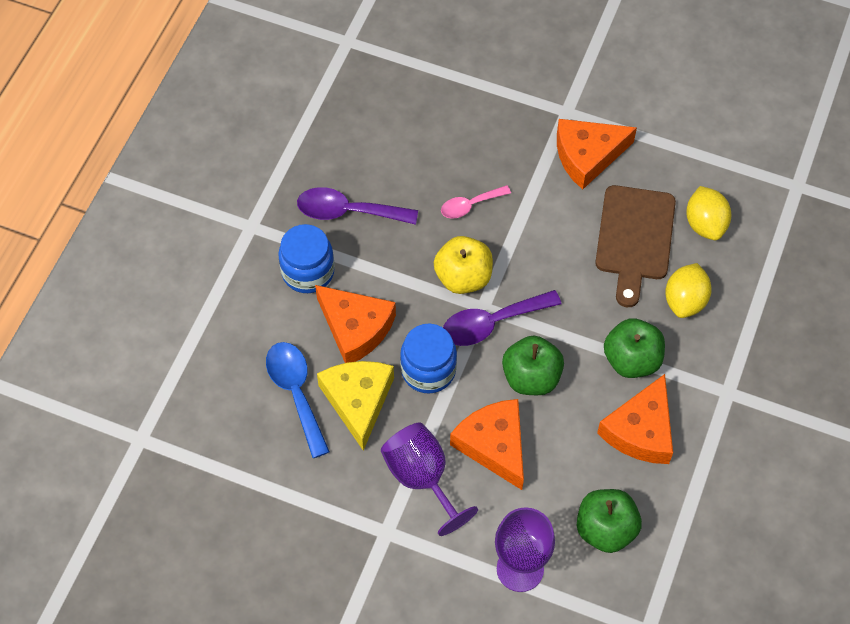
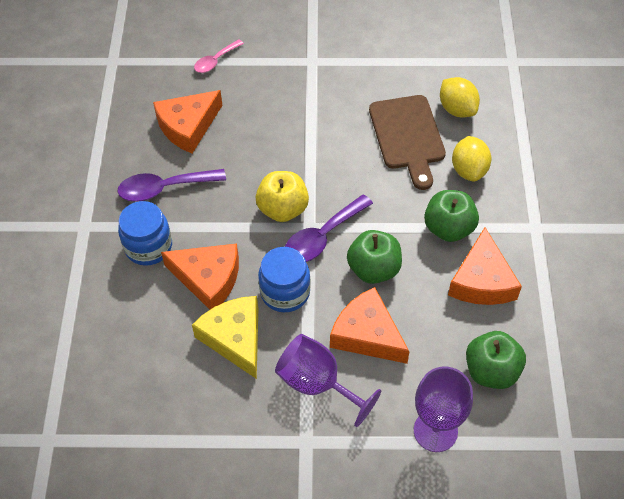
camera: 20 degrees left, 5 degrees down
(296, 392) = (177, 350): blue spoon -> none
(470, 205) = (264, 152): pink spoon -> pink spoon (215, 61)
(587, 156) = (343, 87): orange cheese -> orange cheese (188, 126)

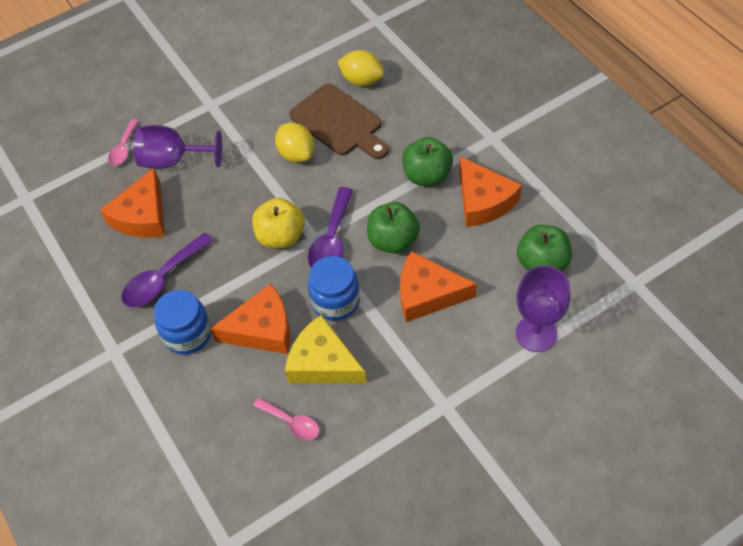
camera: 30 degrees left, 0 degrees up
(172, 373) = (292, 423): none -> pink spoon
(317, 384) = (418, 355): purple goblet -> purple goblet (173, 160)
(469, 170) = (408, 122): yellow lemon -> yellow lemon (296, 154)

